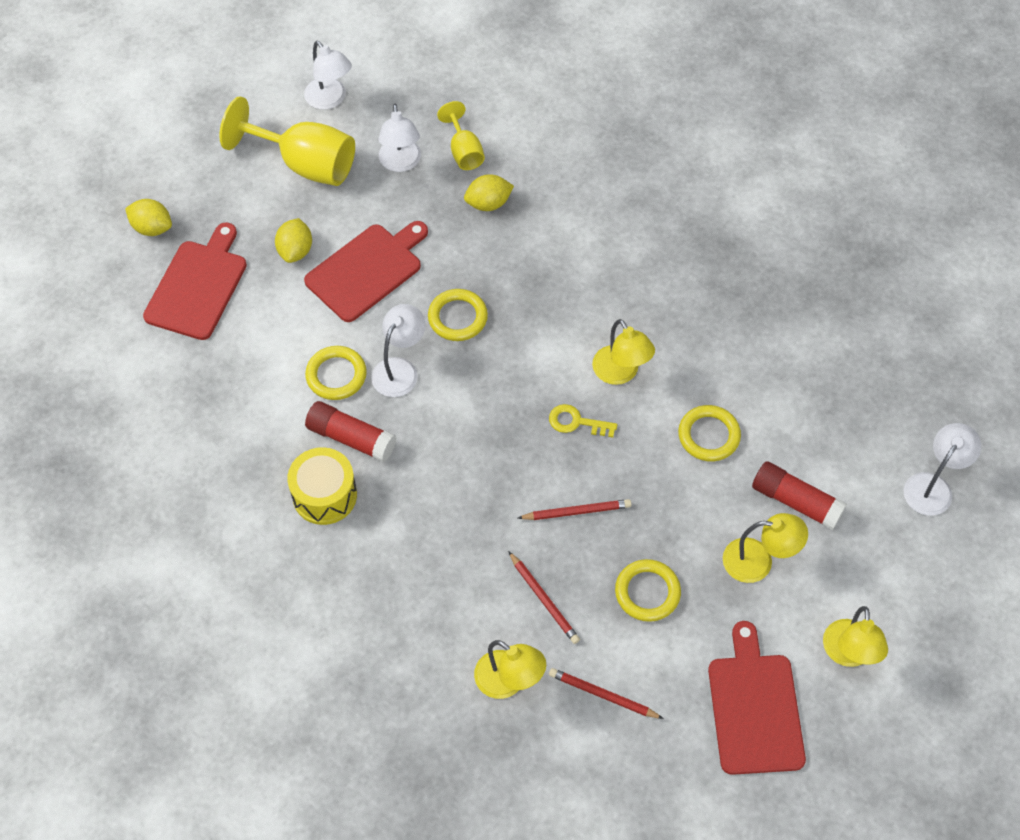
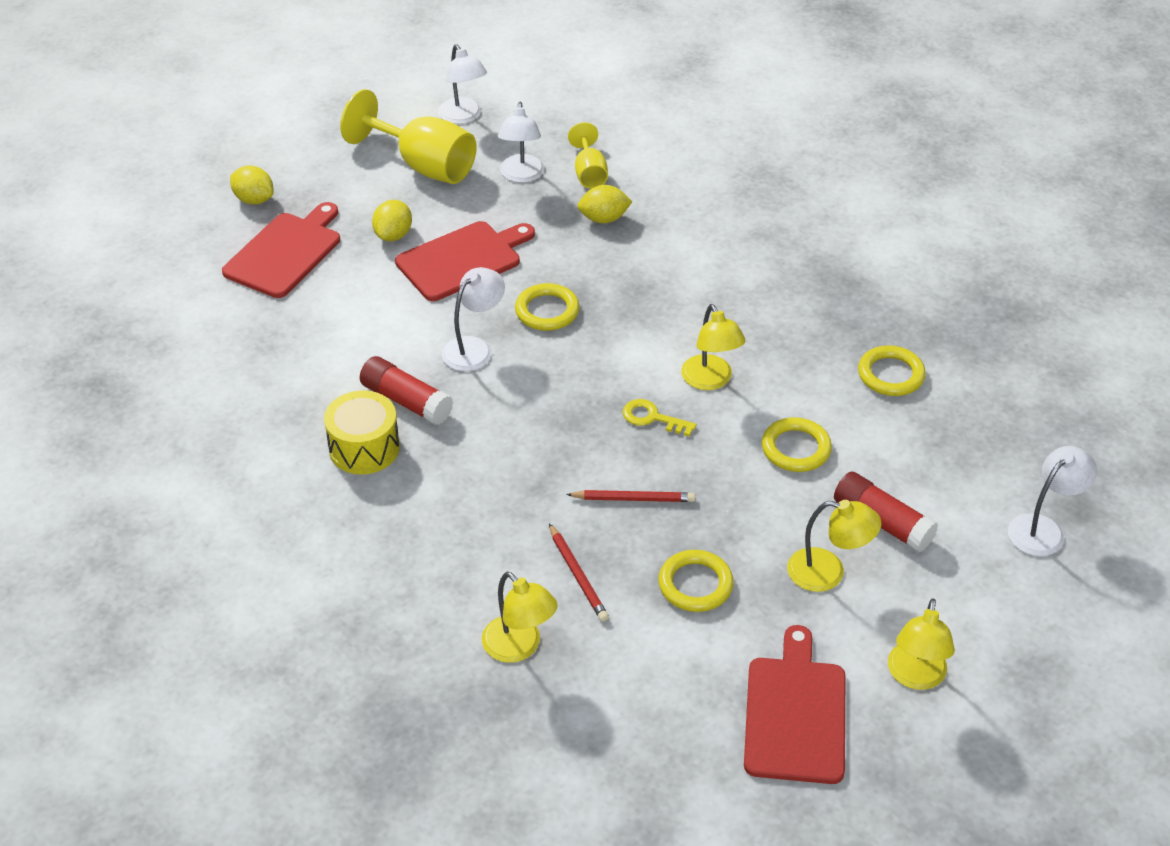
camera: 10 degrees right, 15 degrees down
(336, 375) = (406, 345): yellow ring -> yellow ring (890, 375)
(603, 695) = (623, 676): red pencil -> none

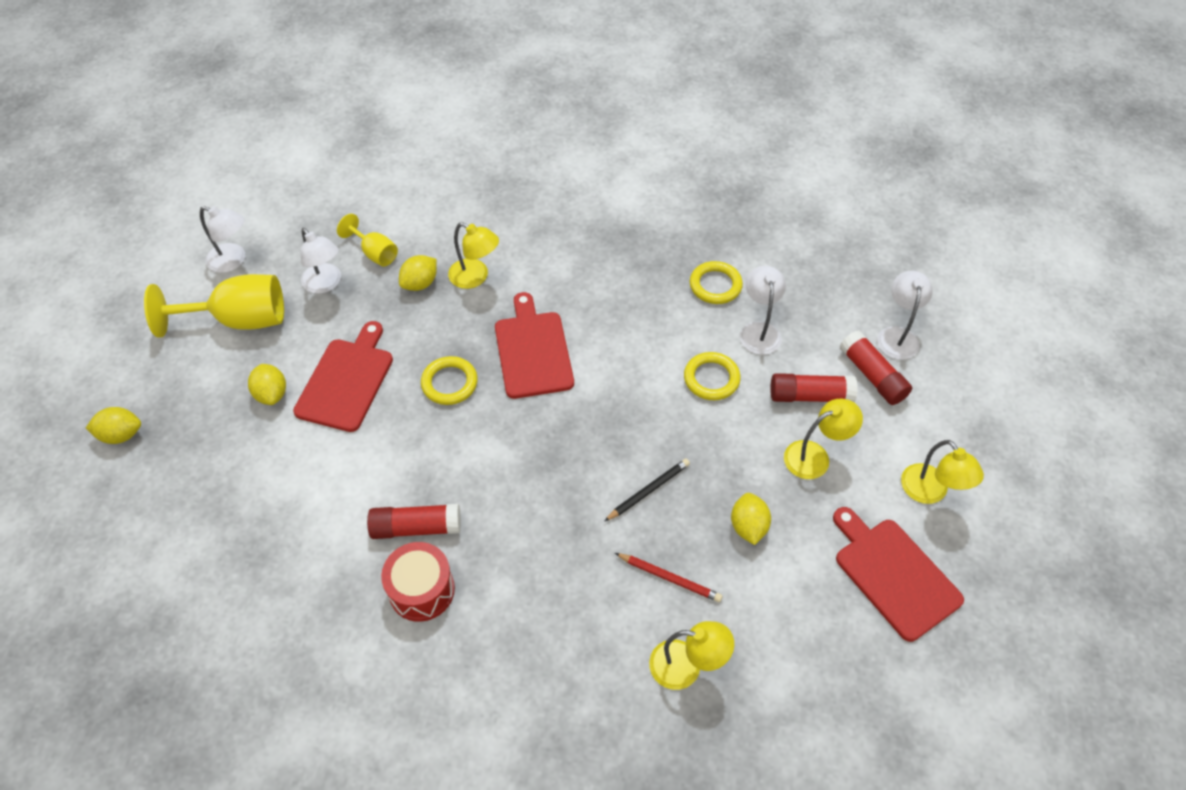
camera: 40 degrees left, 10 degrees up
(285, 252) = (194, 465): red cutting board -> red cutting board (532, 351)
(364, 448) = (422, 590): yellow drum -> red drum
(474, 348) = (425, 448): white lamp -> white lamp (759, 330)
(633, 499) = (648, 491): red pencil -> black pencil
(652, 418) = (601, 419): yellow key -> none
(695, 584) = (748, 526): yellow ring -> yellow lemon
(710, 380) = (611, 364): yellow lamp -> yellow lamp (475, 277)
(971, 545) = (872, 376): none -> red glue stick

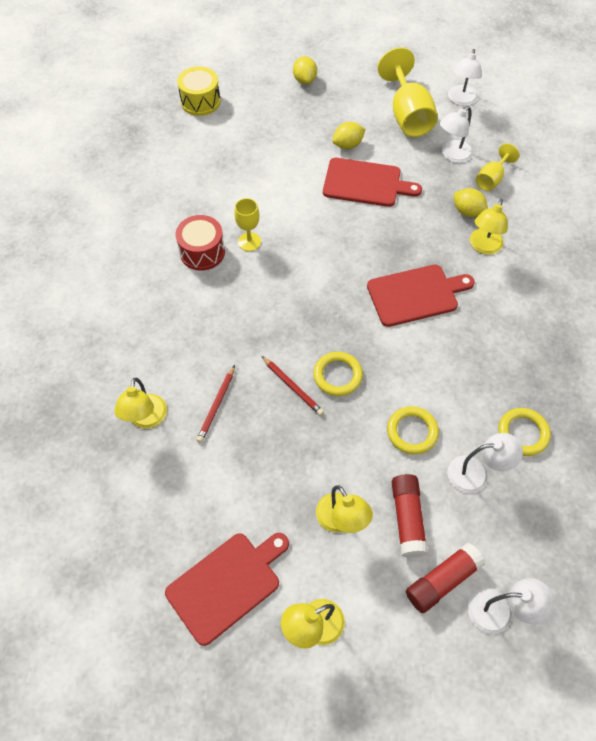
camera: 85 degrees right, 5 degrees up
(110, 585) = (200, 101): none -> yellow drum
(416, 527) = (249, 242): red glue stick -> yellow goblet
(449, 383) = (374, 244): yellow ring -> yellow ring (337, 375)
(648, 491) = (292, 387): black pencil -> red pencil
(748, 526) = (265, 463): yellow lemon -> none

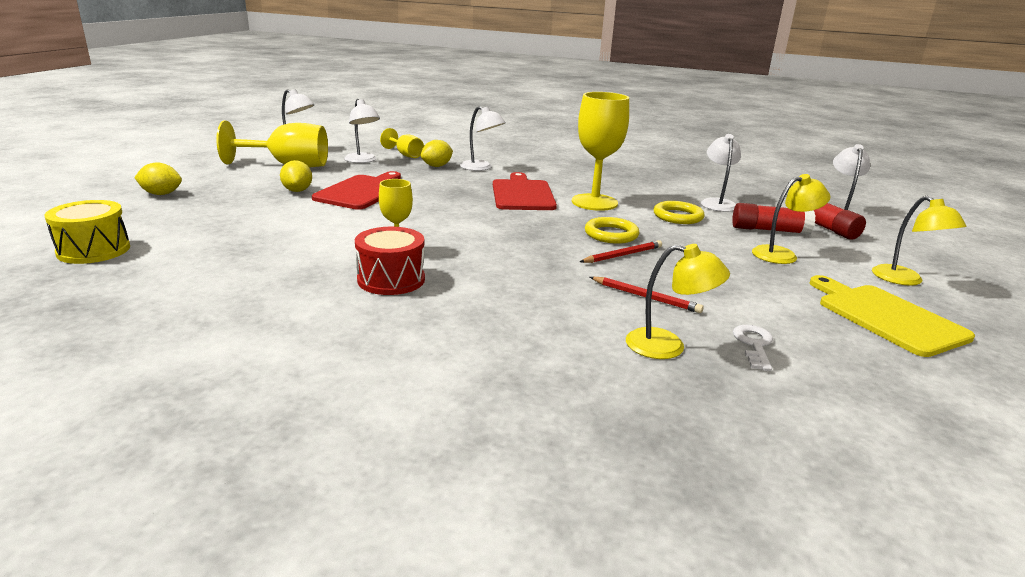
camera: 80 degrees left, 35 degrees down
(159, 474) = (754, 345): none -> white key
(226, 584) = (886, 317): red cutting board -> yellow cutting board
(420, 356) = (594, 202): none -> yellow goblet
(483, 247) = (481, 168): yellow lamp -> white lamp
(523, 433) = (676, 185): yellow ring -> none

